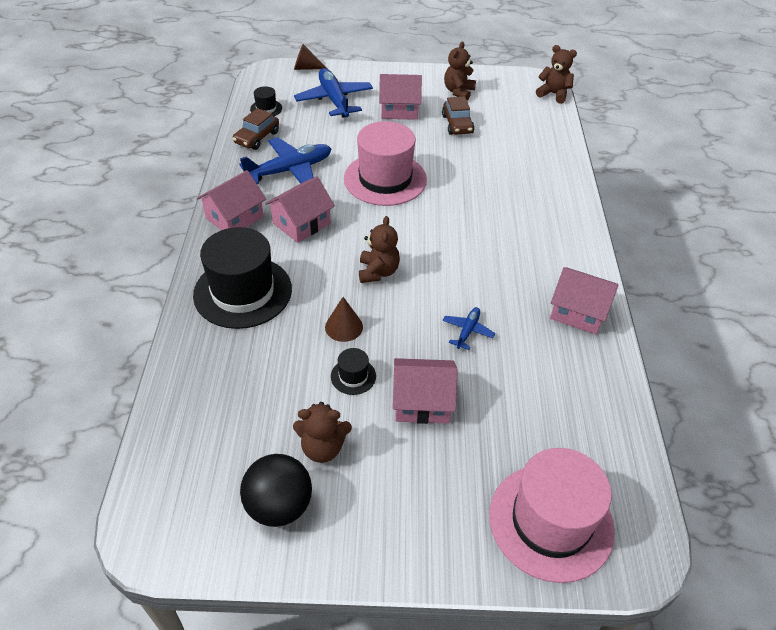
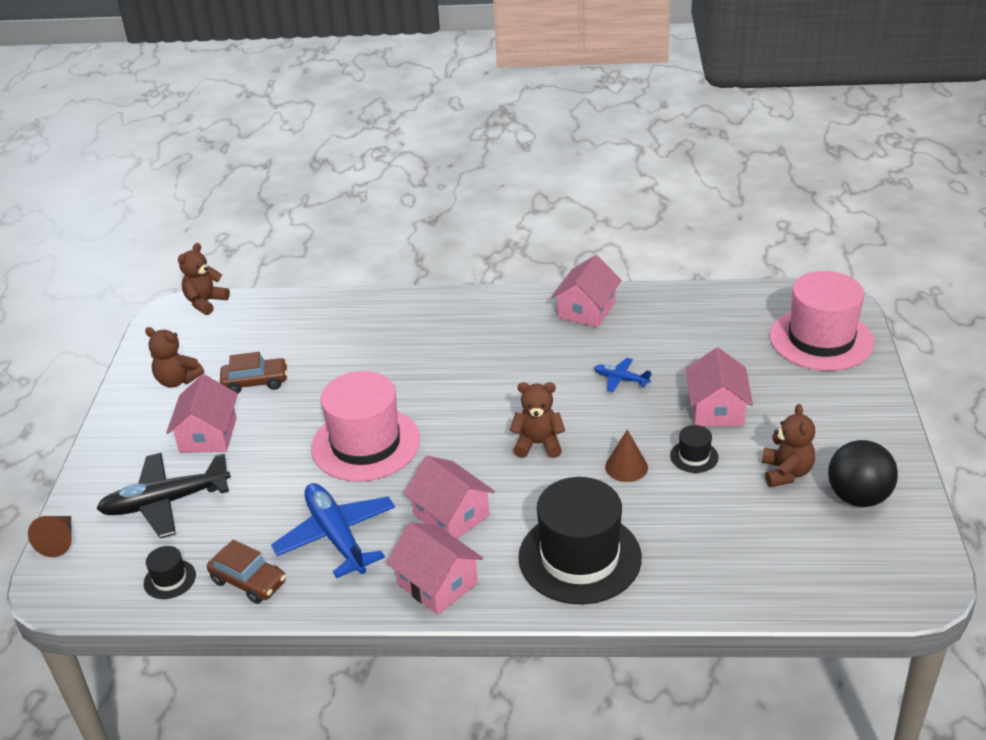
camera: 85 degrees left, 10 degrees down
(334, 100) = (165, 502): blue plane -> black plane

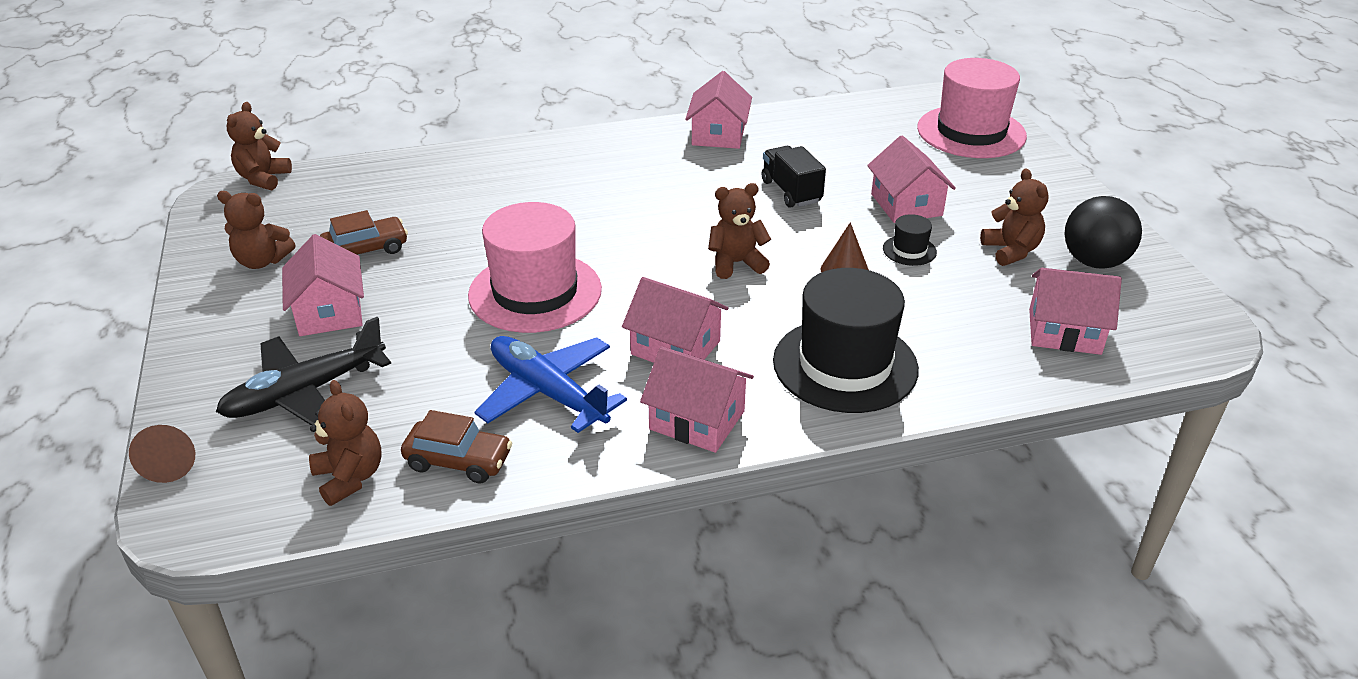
camera: 20 degrees left, 0 degrees up
(170, 579) = (350, 477): black hat -> brown teddy bear
(620, 379) = (791, 191): blue plane -> black truck
(788, 562) = (1064, 331): none -> pink house

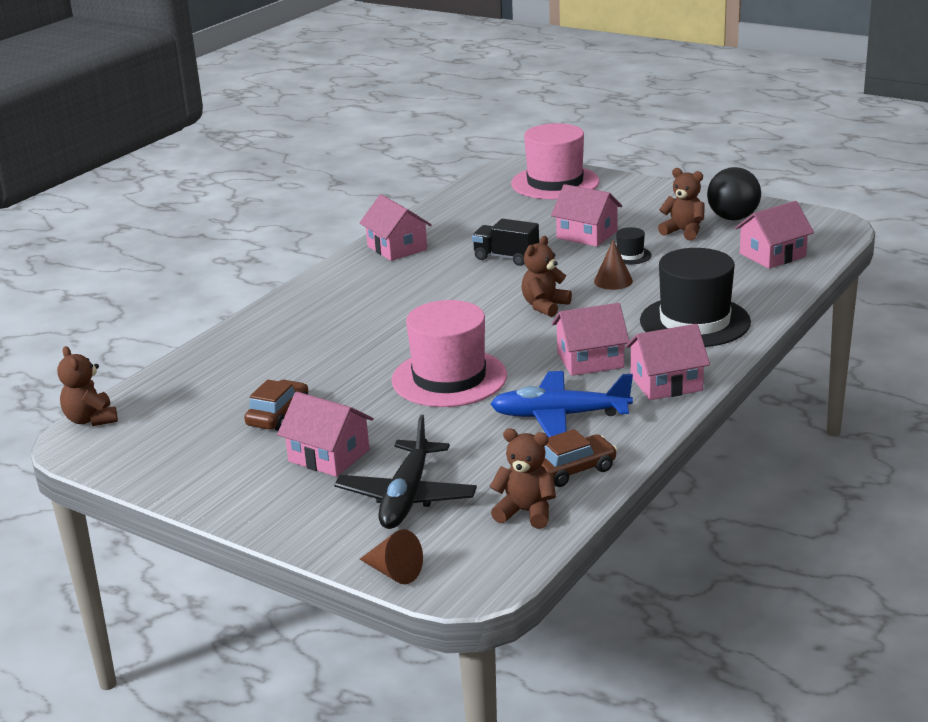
camera: 40 degrees left, 10 degrees down
(262, 261) = (210, 459): brown teddy bear -> none

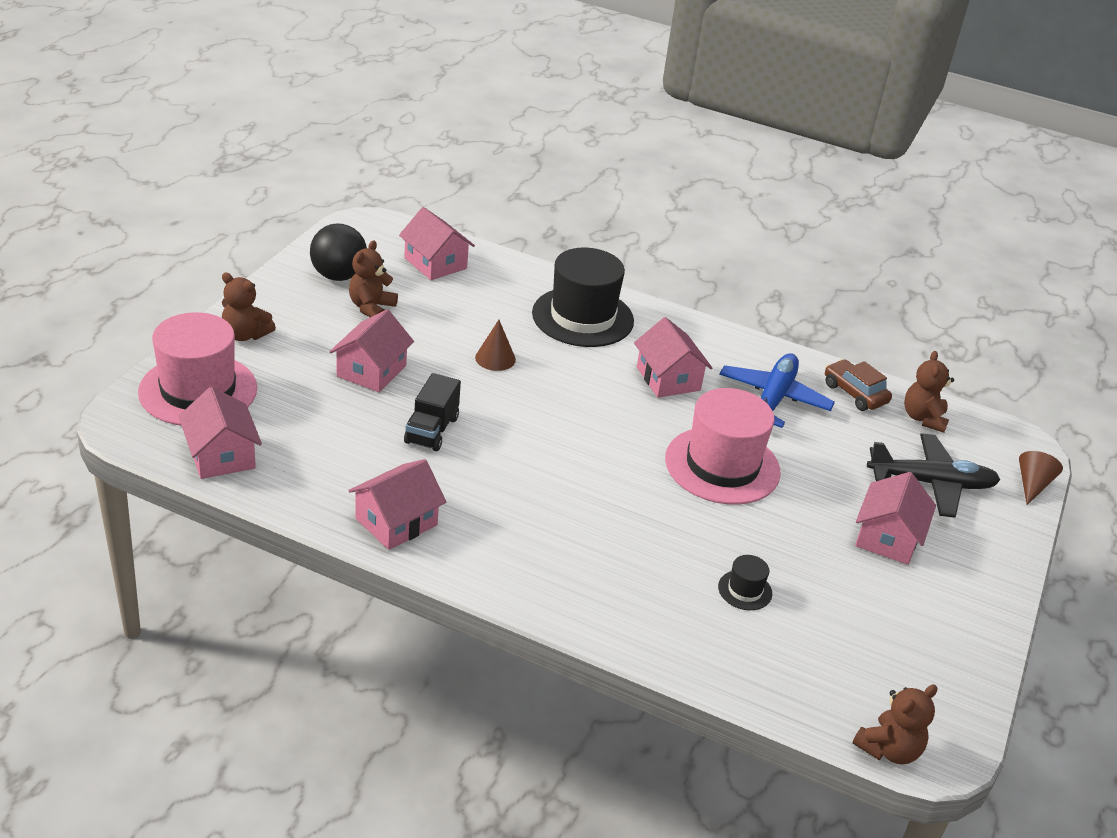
camera: 105 degrees left, 10 degrees up
(278, 415) = (828, 583): brown car -> none
(544, 306) = (557, 404): brown teddy bear -> brown teddy bear (245, 335)
(559, 416) = (773, 399): blue plane -> blue plane turned 150 degrees counterclockwise
(630, 255) = (431, 345): black hat -> black hat (745, 590)
(666, 383) = (701, 340): pink house -> pink house (221, 455)

